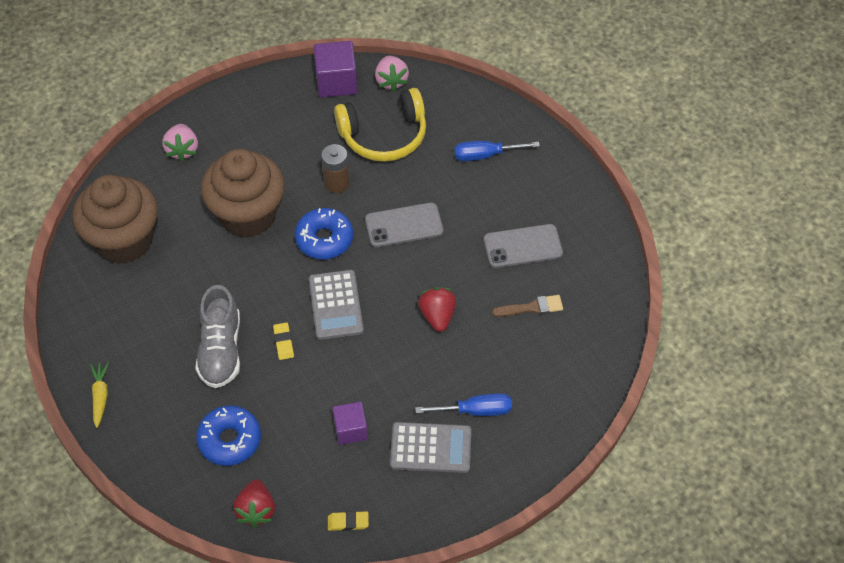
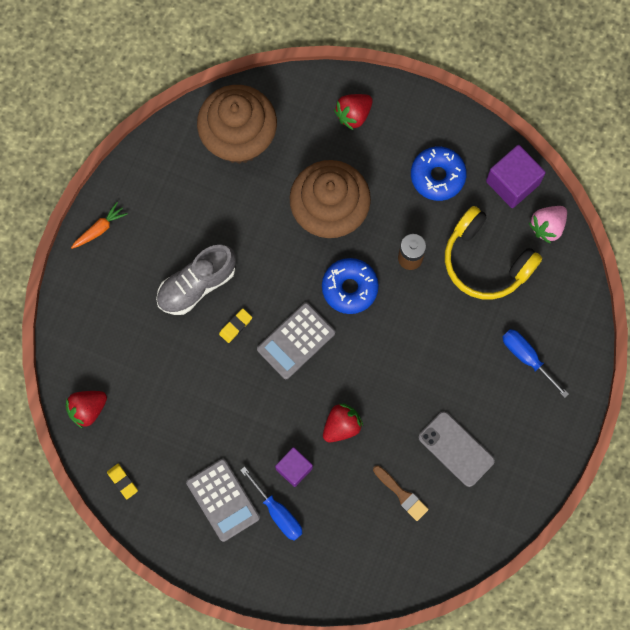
camera: 55 degrees right, 20 degrees up
(100, 396) = (100, 229): yellow carrot -> orange carrot
(182, 150) = (353, 115): pink strawberry -> red strawberry
(229, 440) = (129, 348): blue donut -> blue donut (437, 176)
(350, 430) = (197, 430): purple cube -> purple cube (294, 468)
(404, 225) = (408, 340): grey phone -> none

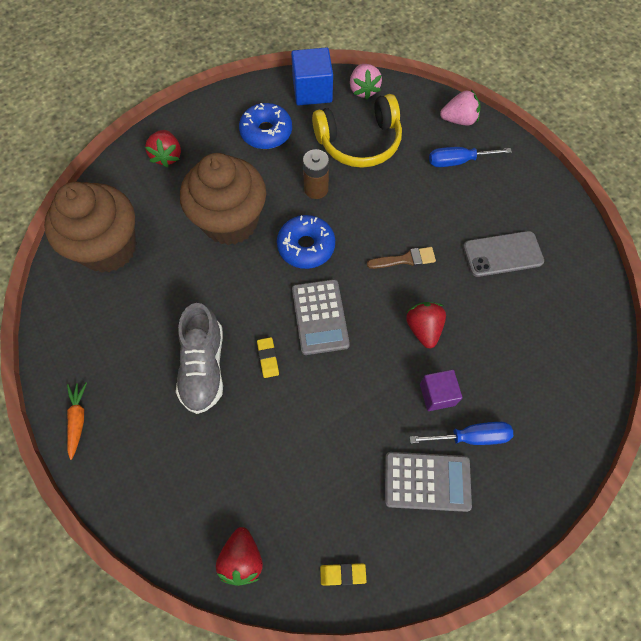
camera: 55 degrees left, 10 degrees down
(402, 494) = (518, 319): brown brush -> brown brush (405, 259)
(512, 183) = (312, 91): purple cube -> blue cube
(575, 331) = (459, 120): none -> pink strawberry

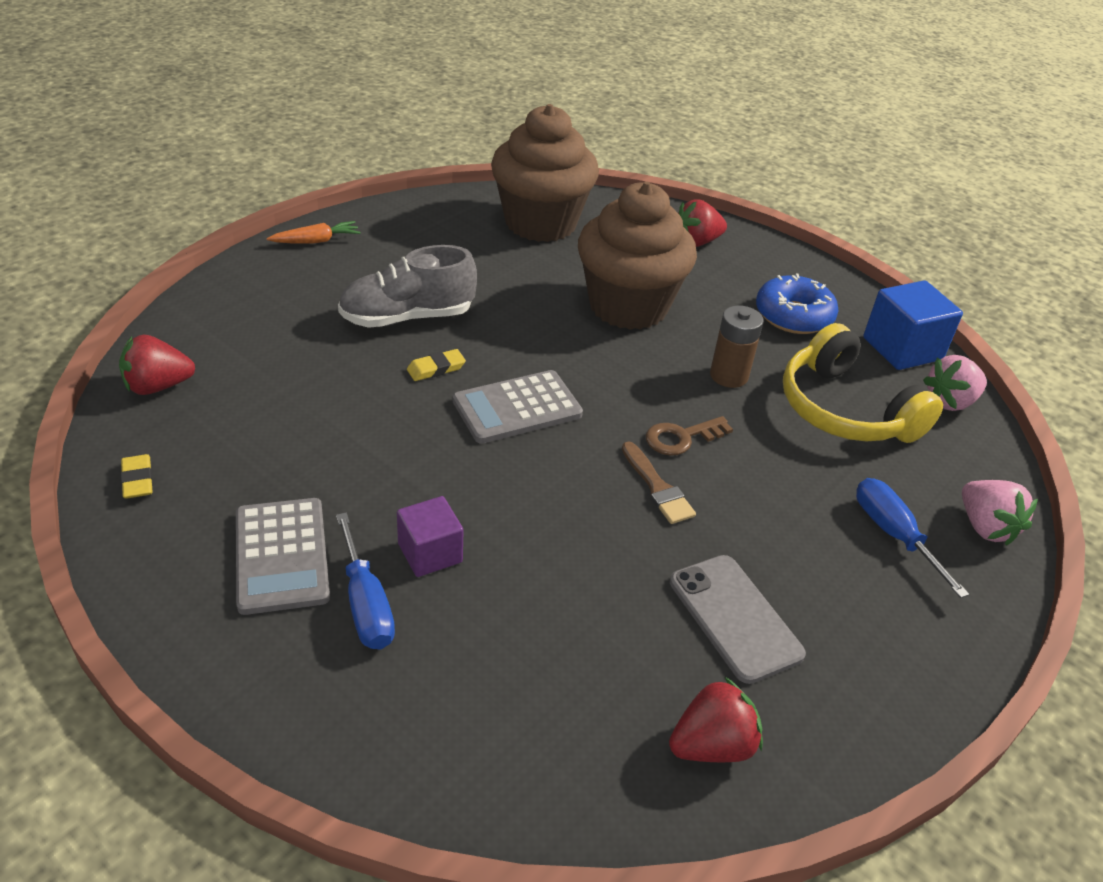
camera: 70 degrees right, 25 degrees down
(306, 246) = (625, 379): blue donut -> none
(366, 233) = (681, 438): none -> brown key
(423, 329) = (541, 523): red strawberry -> red strawberry (711, 745)

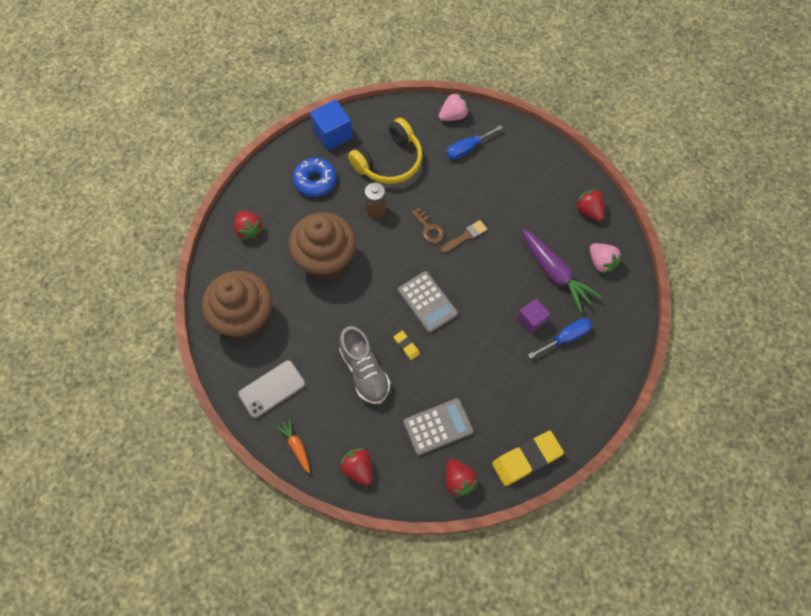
camera: 95 degrees left, 25 degrees up
(137, 480) = (526, 459): yellow eraser -> yellow eraser, size x2.13
(248, 289) = (358, 468): none -> red strawberry
(281, 556) = (551, 378): grey calculator -> grey calculator (438, 426)
(535, 624) = (555, 273): none -> purple carrot
(734, 618) = (529, 205): grey phone -> grey phone (272, 389)
(950, 402) = (371, 119): pink strawberry -> pink strawberry (601, 262)

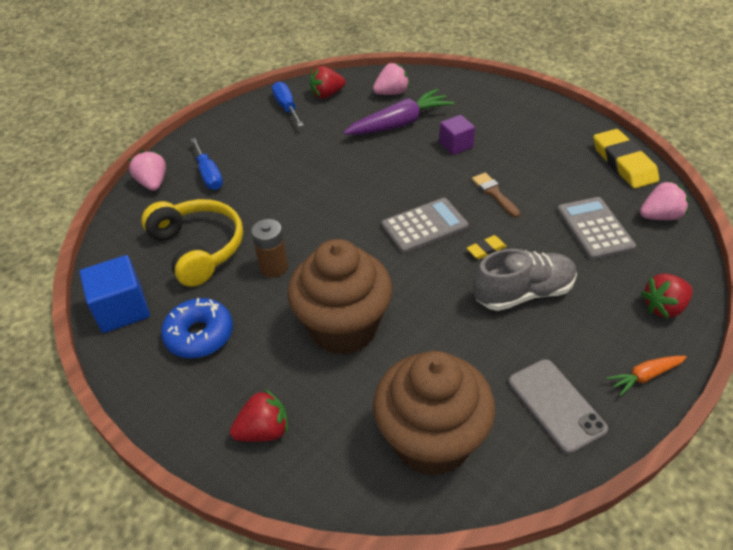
camera: 80 degrees left, 20 degrees down
(429, 228) = (317, 217): brown key -> none
(458, 480) = (660, 216): red strawberry -> pink strawberry
(465, 236) = (336, 186): brown brush -> brown brush (494, 193)
(565, 338) = (479, 124): blue screwdriver -> blue screwdriver (287, 107)

